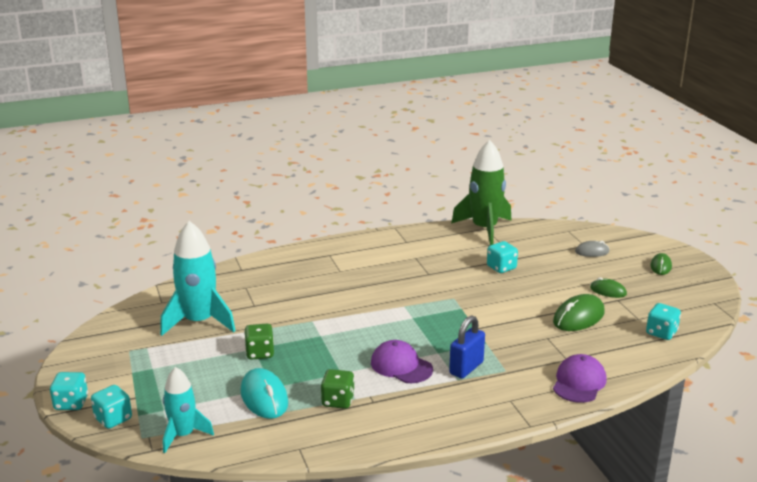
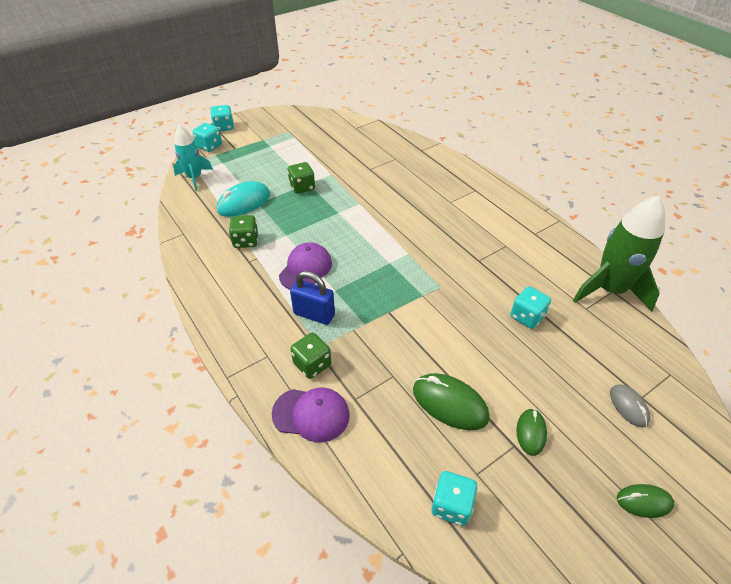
camera: 75 degrees right, 20 degrees up
(199, 322) = (335, 150): turquoise rocket -> none
(526, 376) = (312, 364): none -> green dice

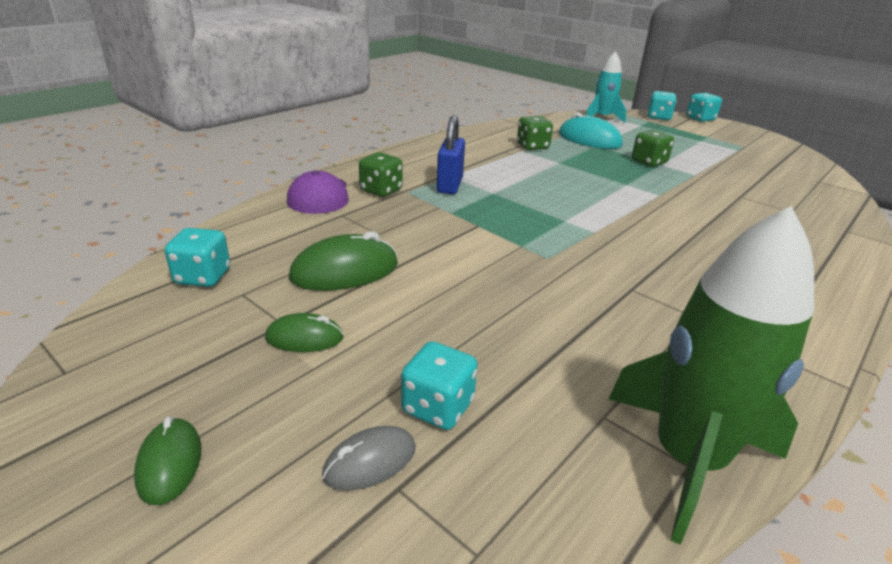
camera: 75 degrees right, 15 degrees down
(305, 269) = (514, 176): purple cap -> none
(450, 403) = (345, 271): green mouse -> green mouse turned 45 degrees clockwise
(527, 317) = (534, 337): turquoise dice -> turquoise dice (438, 407)

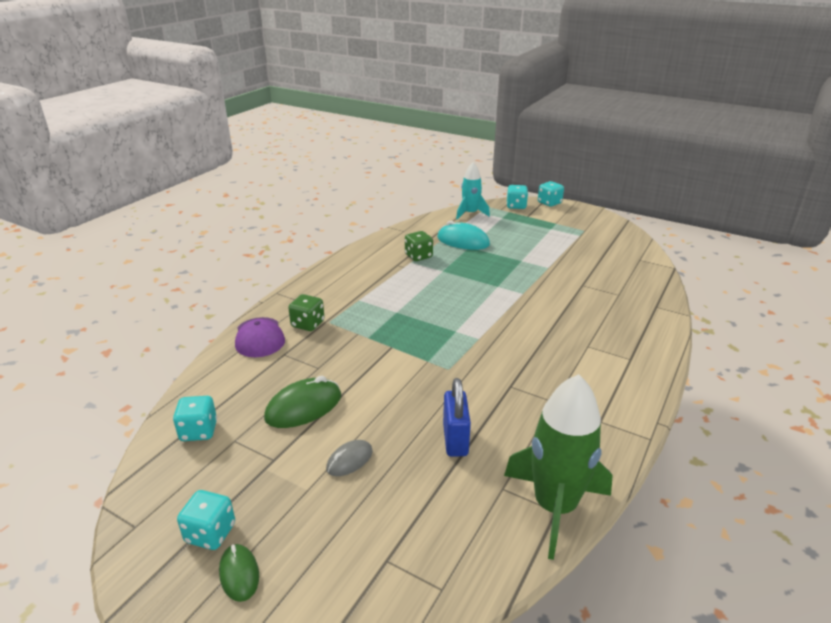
camera: 10 degrees left, 0 degrees up
(304, 338) = (293, 468): green mouse -> none
(370, 461) = (365, 547): grey mouse -> grey mouse (349, 460)
(438, 407) = (398, 502): turquoise dice -> turquoise dice (210, 533)
(449, 185) = (361, 310): blue padlock -> blue padlock (455, 440)
(649, 162) = (512, 259): green dice -> none

